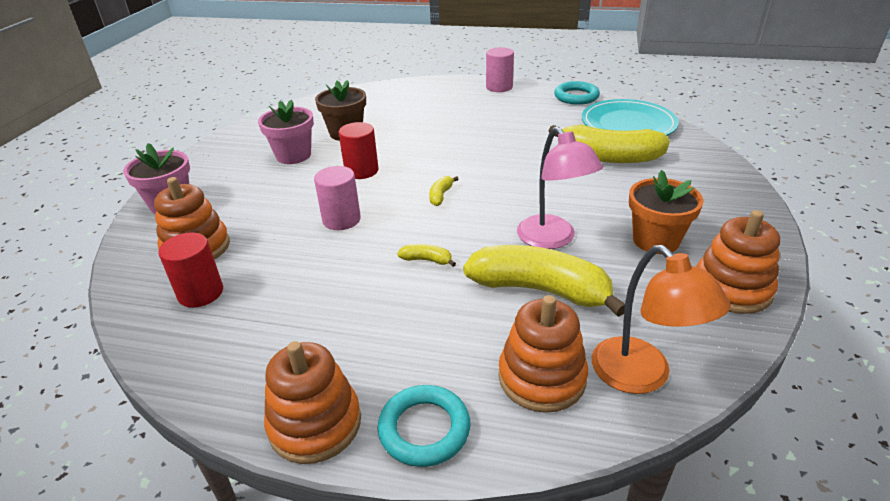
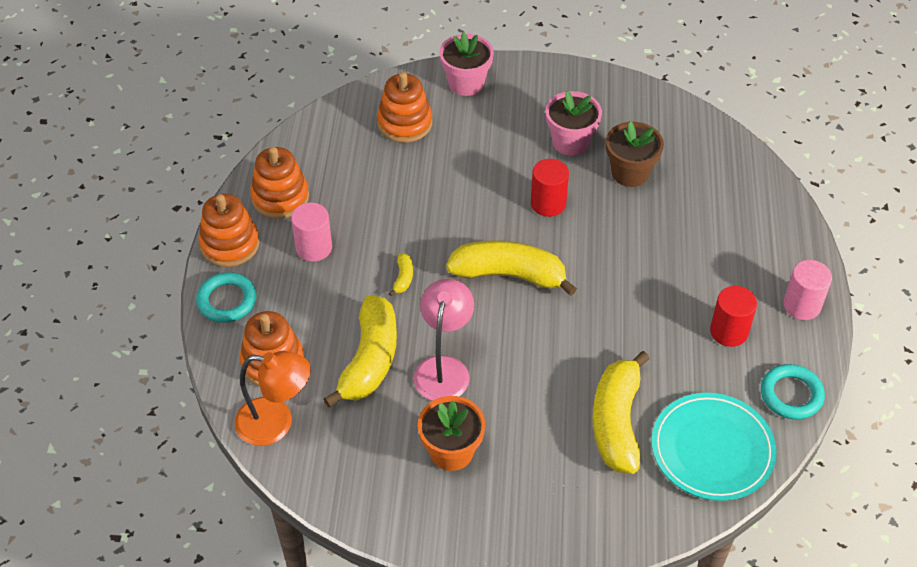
camera: 80 degrees right, 15 degrees up
(200, 293) = (349, 146): red cylinder -> red cylinder (729, 331)
(341, 220) = (457, 207): pink cylinder -> pink cylinder (314, 248)
(440, 196) = (509, 275): yellow banana -> yellow banana, size x2.45
(552, 239) = (444, 368): pink lamp -> pink lamp turned 135 degrees clockwise
(641, 376) = (276, 423): orange lamp -> orange lamp turned 135 degrees counterclockwise
(731, 288) = (383, 501): orange stacking toy -> orange stacking toy (280, 197)

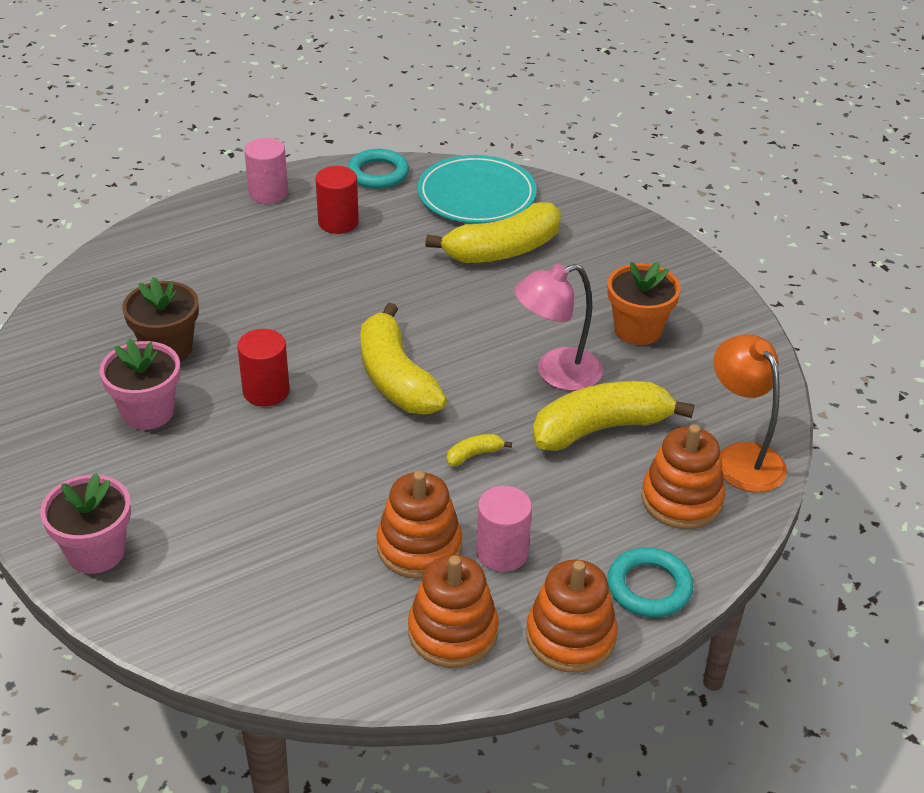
camera: 125 degrees left, 10 degrees down
(405, 123) = (220, 576): orange stacking toy -> orange stacking toy (419, 547)

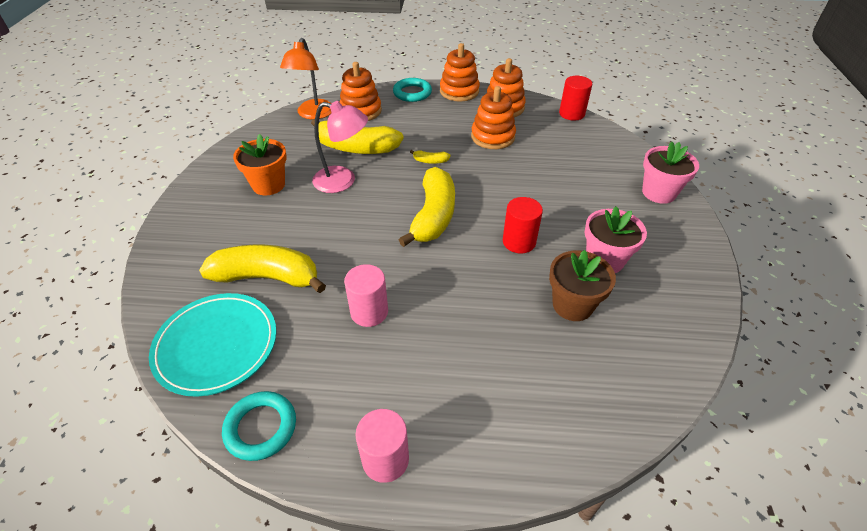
camera: 145 degrees left, 5 degrees up
(338, 222) = (355, 375): red cylinder -> red cylinder (571, 114)
(502, 552) = (458, 122): pink cylinder -> pink cylinder (369, 312)

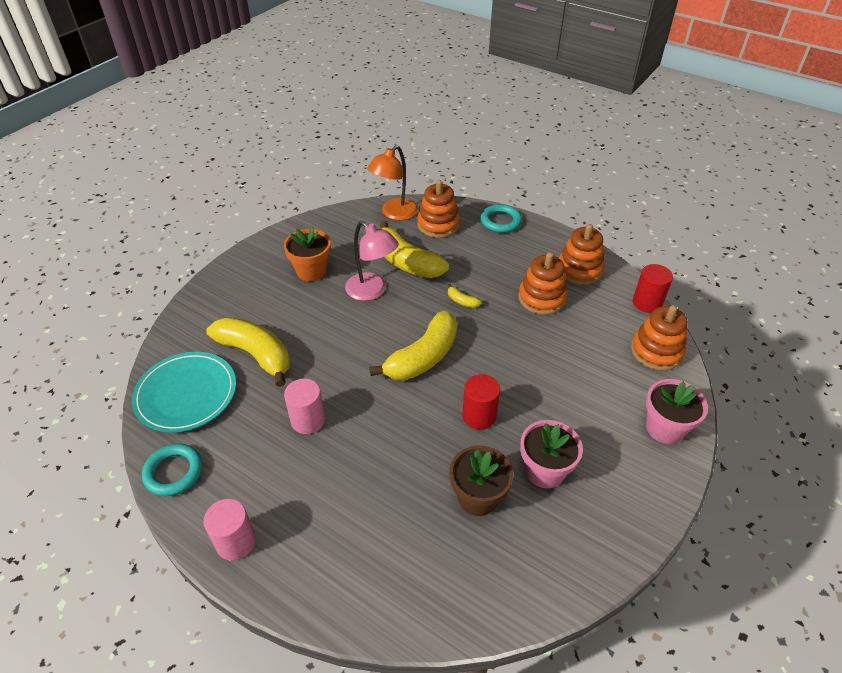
camera: 30 degrees right, 0 degrees up
(459, 91) = (548, 235): orange stacking toy -> orange stacking toy (656, 351)

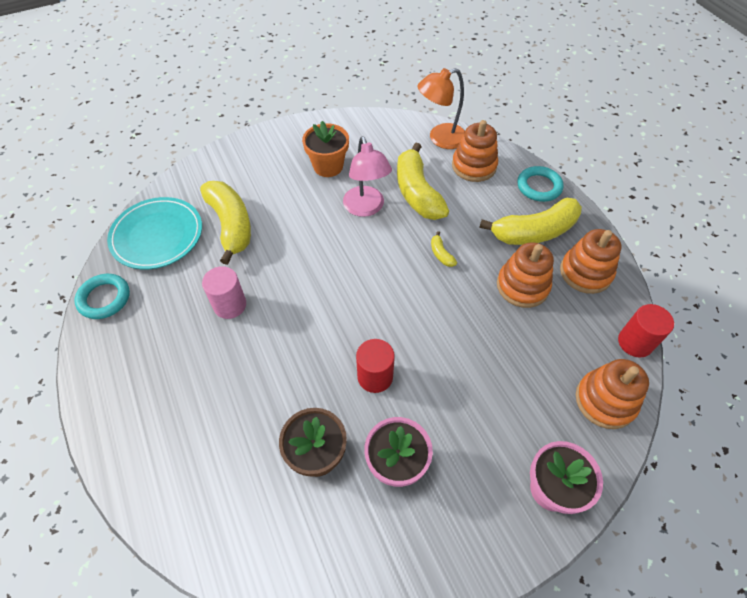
camera: 30 degrees right, 10 degrees up
(236, 542) = (105, 383): pink cylinder -> none
(423, 357) = (366, 293): yellow banana -> yellow banana (534, 232)

